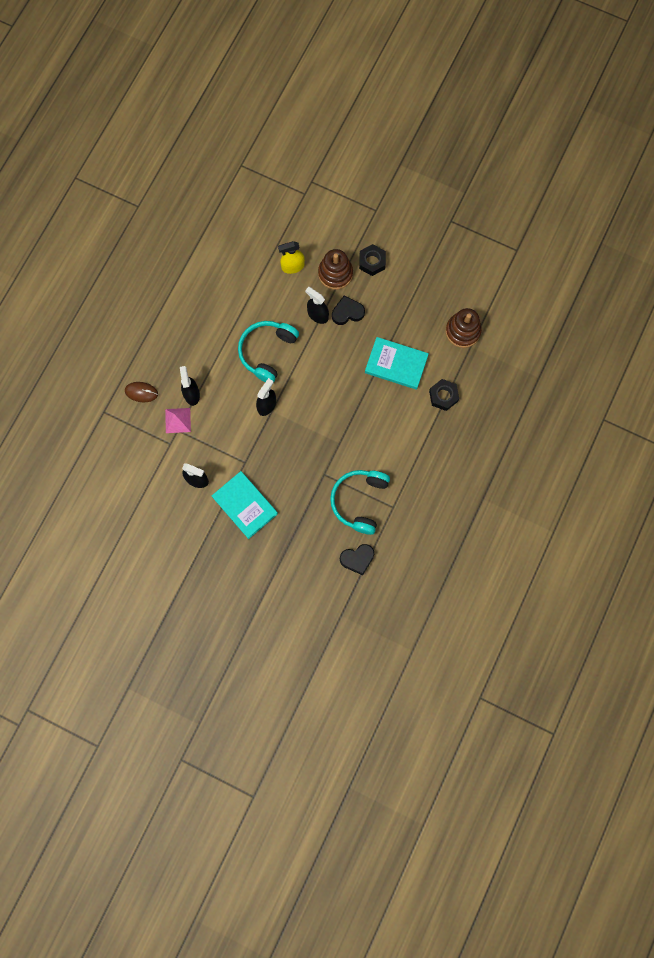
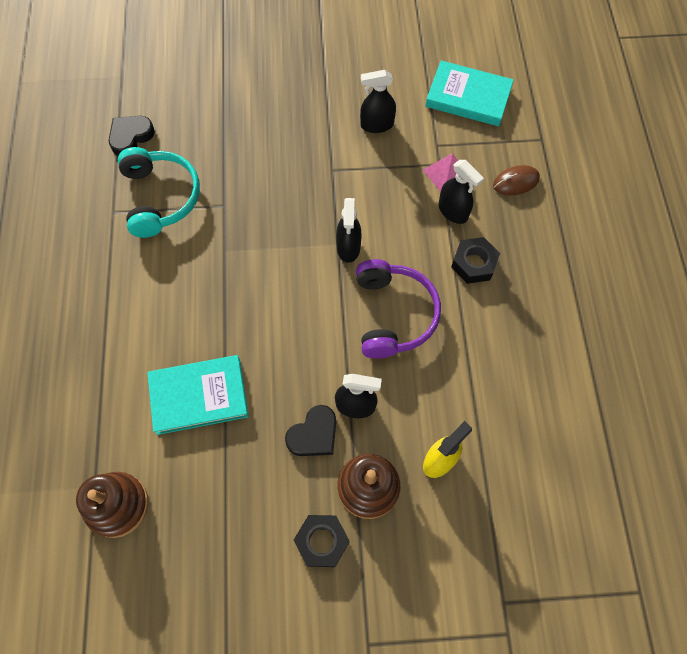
camera: 150 degrees right, 10 degrees down
(245, 505) = (301, 127): turquoise book -> turquoise book (468, 97)
(267, 352) = (393, 314): turquoise headphones -> purple headphones
(443, 396) = (106, 387): black nut -> black nut (474, 263)

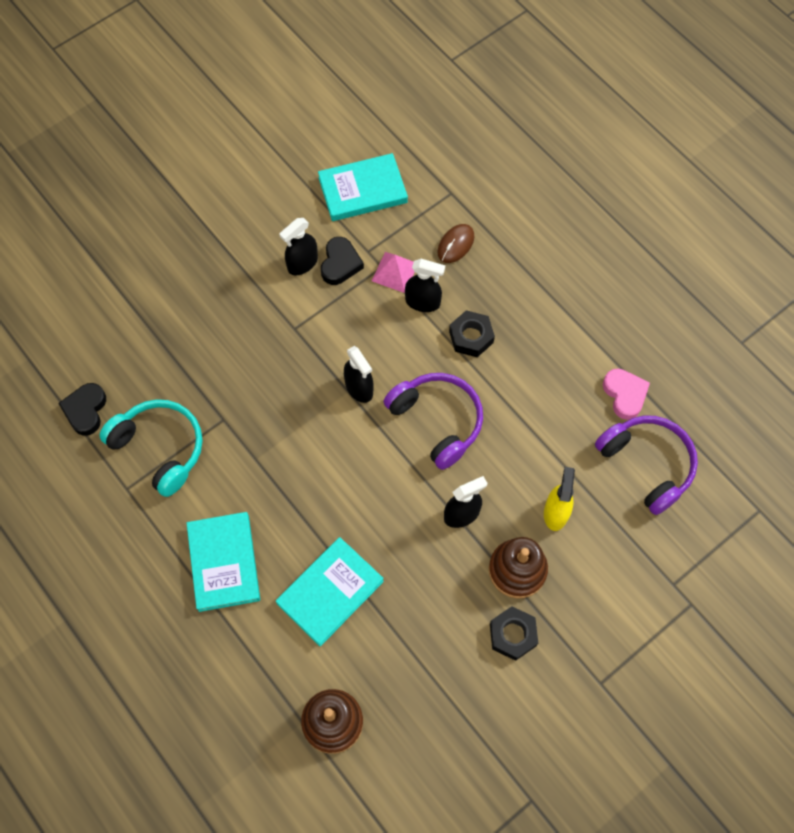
camera: 35 degrees left, 0 degrees up
(137, 316) = (224, 563): none -> turquoise book
(314, 434) = (446, 559): black heart -> black heart (340, 264)
(557, 474) = (647, 464): none -> purple headphones
(579, 398) = (625, 395): none -> pink heart

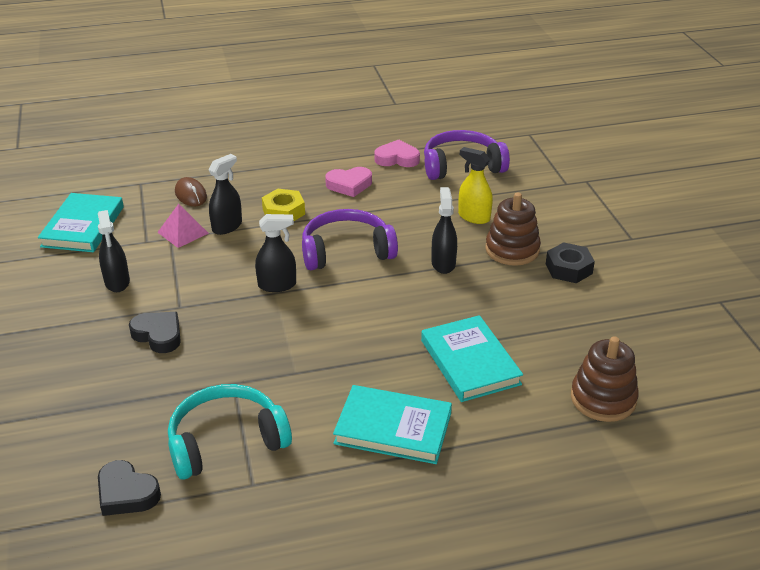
camera: 65 degrees left, 30 degrees down
(340, 264) = (142, 260): black heart -> black heart (158, 335)
(471, 337) = (283, 212): black nut -> yellow nut
(549, 372) = (349, 185): none -> pink heart

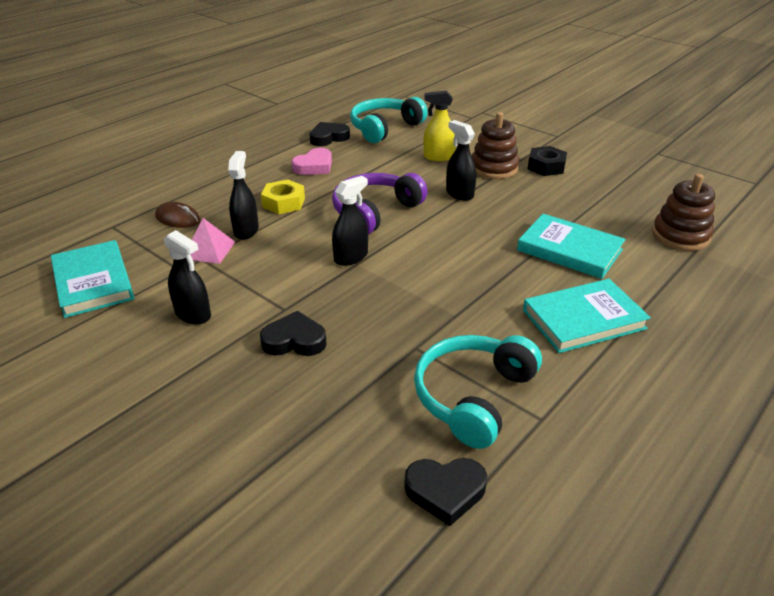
camera: 35 degrees left, 0 degrees up
(397, 158) = (328, 138): pink heart -> black heart
(462, 166) = (384, 128): purple headphones -> turquoise headphones

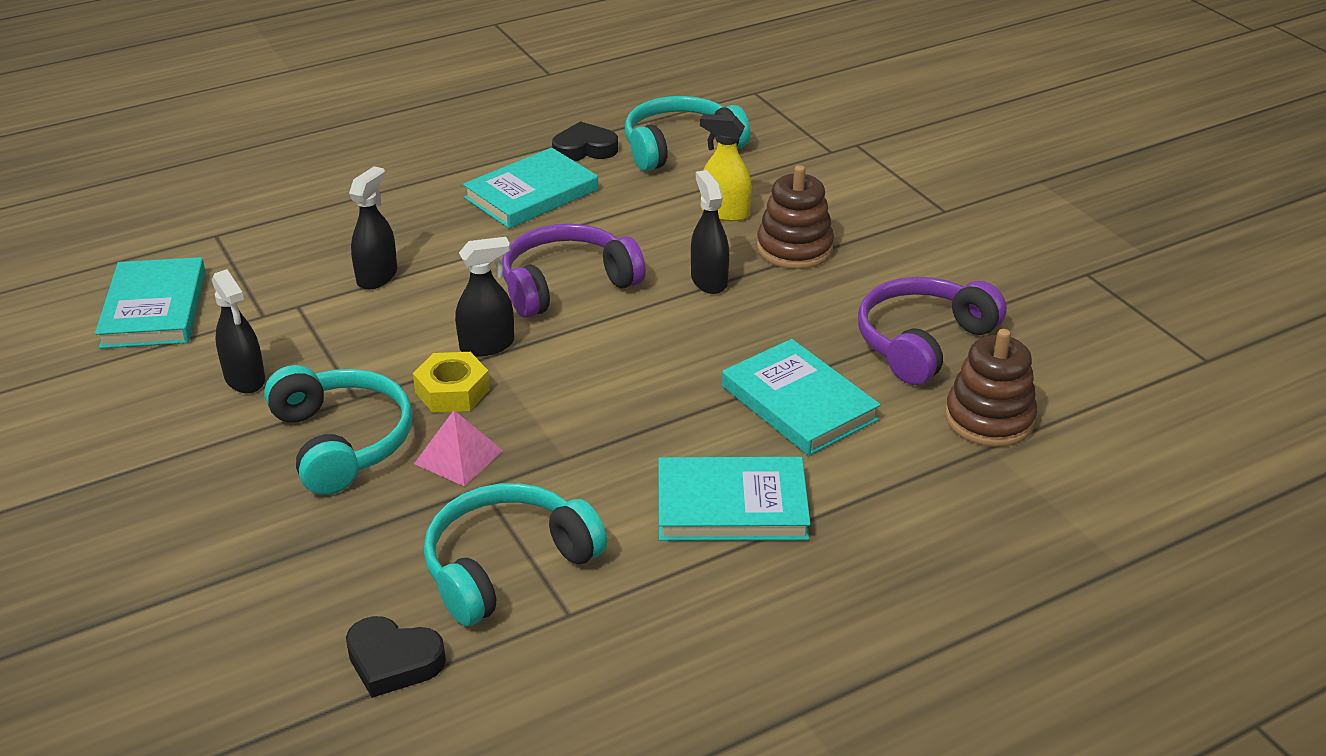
camera: 20 degrees right, 0 degrees up
(178, 218) = (301, 240): brown mouse -> none
(209, 250) = (314, 295): pink pyramid -> pink pyramid (458, 457)
(283, 203) = (452, 244): yellow nut -> yellow nut (452, 391)
(294, 340) = (342, 442): black heart -> turquoise headphones
(314, 166) = (531, 194): pink heart -> turquoise book
(546, 166) = (879, 262): black nut -> none
(607, 203) = (922, 342): none -> purple headphones

